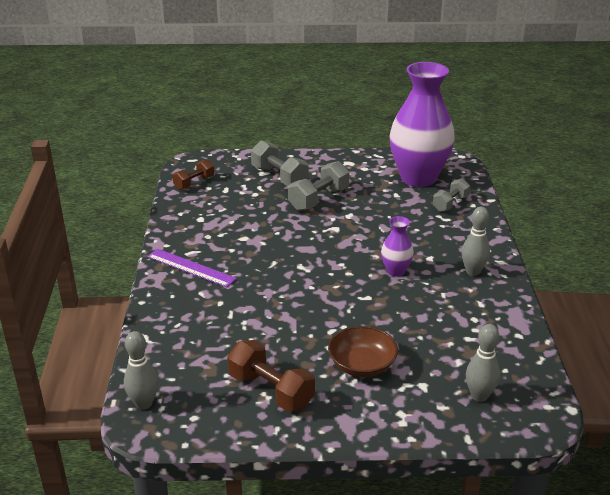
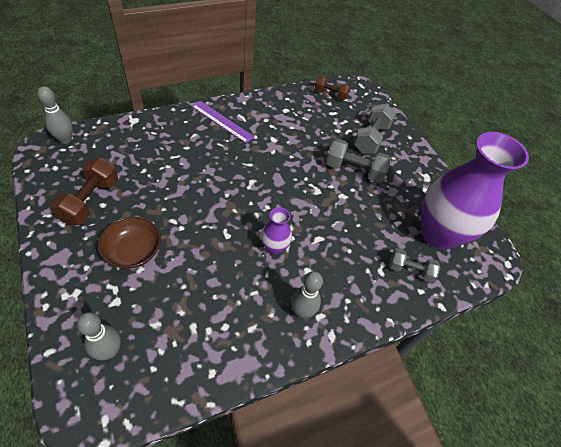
camera: 60 degrees right, 20 degrees up
(191, 267) = (222, 121): purple ruler -> purple ruler turned 60 degrees counterclockwise

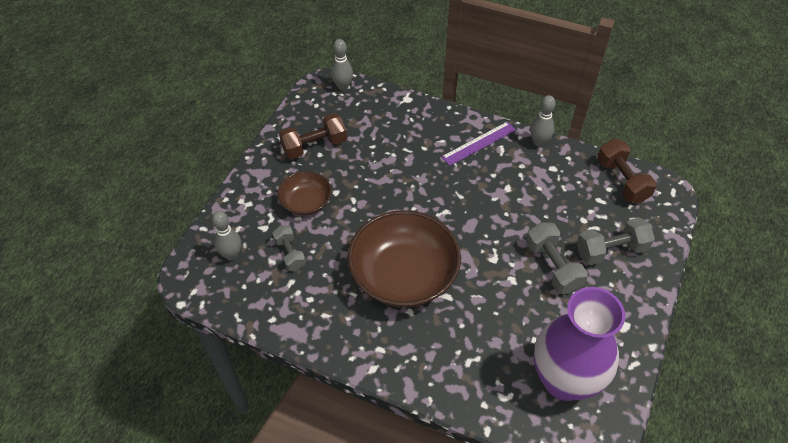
camera: 55 degrees right, 0 degrees up
(222, 121) = (479, 143): purple ruler -> purple ruler turned 60 degrees clockwise
(274, 247) = (403, 275): purple vase -> brown bowl
(302, 312) = (371, 335): grey bowling pin -> grey bowling pin (539, 142)
(330, 94) = (622, 181): brown dumbbell -> brown dumbbell, size x1.54
(410, 270) = (495, 382): grey dumbbell -> grey dumbbell (290, 254)

